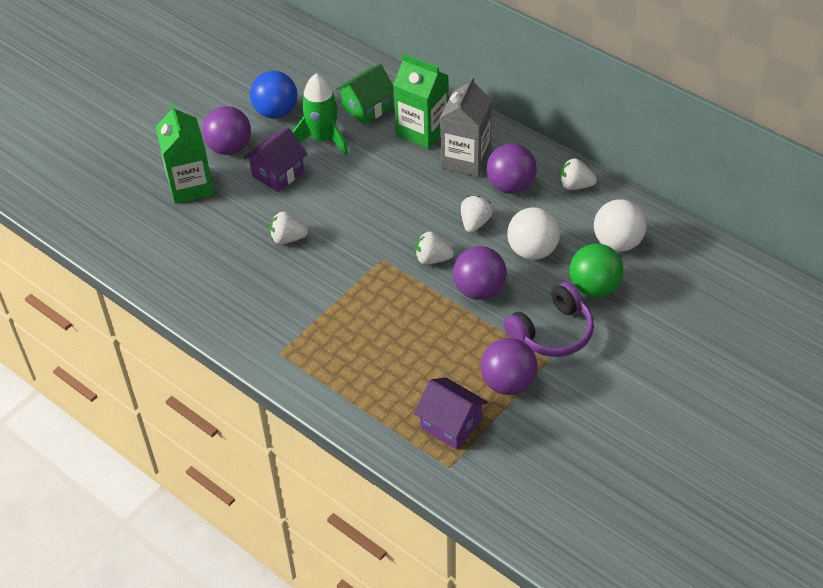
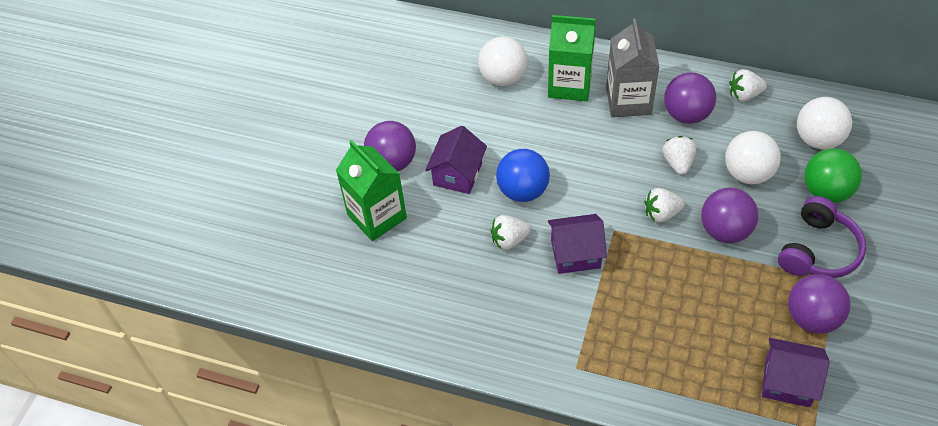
camera: 20 degrees left, 5 degrees up
(276, 112) = (416, 110): blue ball -> blue ball (523, 191)
(322, 139) = (480, 124): green rocket -> none
(336, 267) = (575, 254): none -> purple house
(367, 108) = (503, 78): green house -> white ball

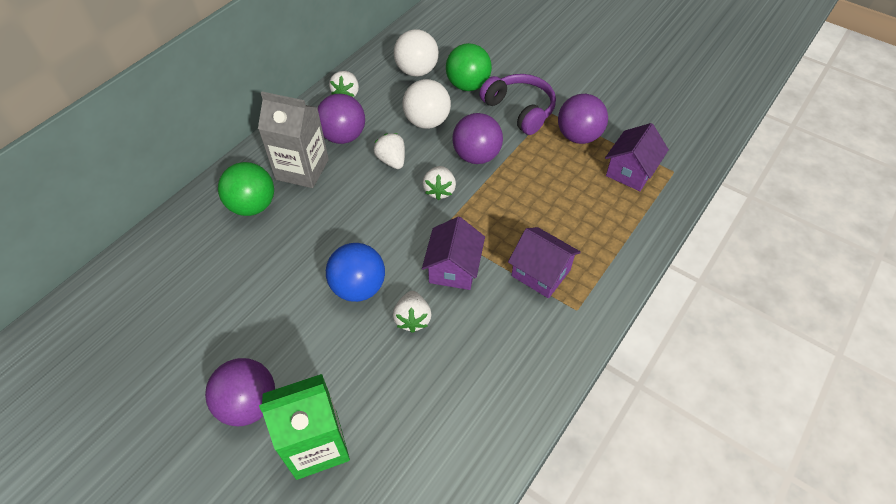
camera: 75 degrees left, 0 degrees up
(457, 174) = (304, 340): purple house -> purple house (540, 273)
(503, 78) = (204, 258): white ball -> none
(570, 85) = (253, 206): green carton -> green ball
(678, 163) = (392, 160): white strawberry -> white strawberry turned 45 degrees clockwise

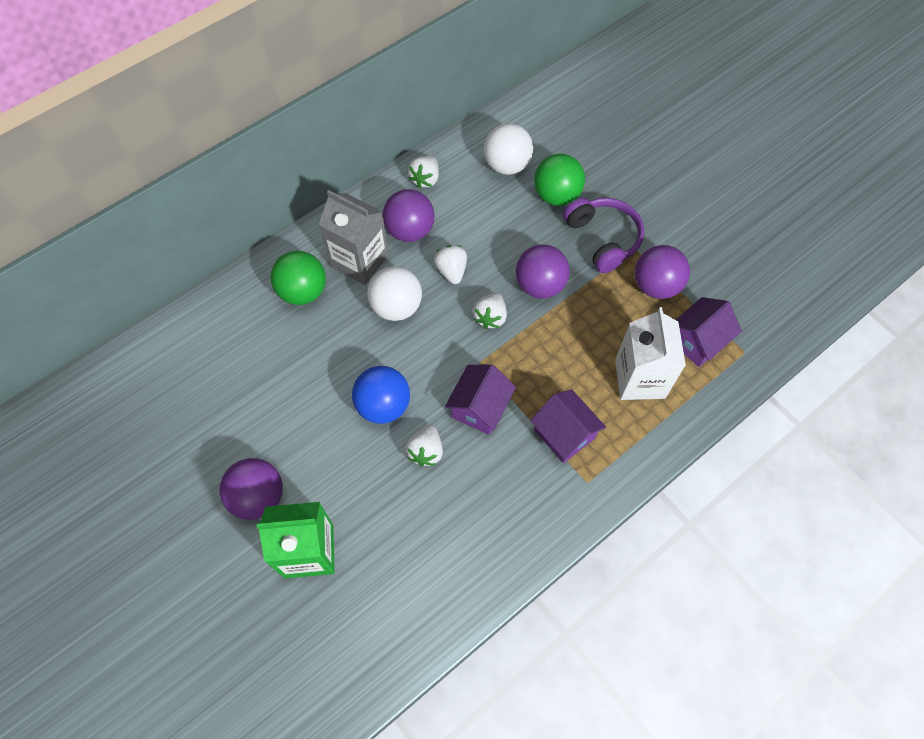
camera: 15 degrees right, 10 degrees up
(427, 122) = (500, 232): white ball -> white ball (396, 307)
(592, 211) = (639, 378): none -> white carton

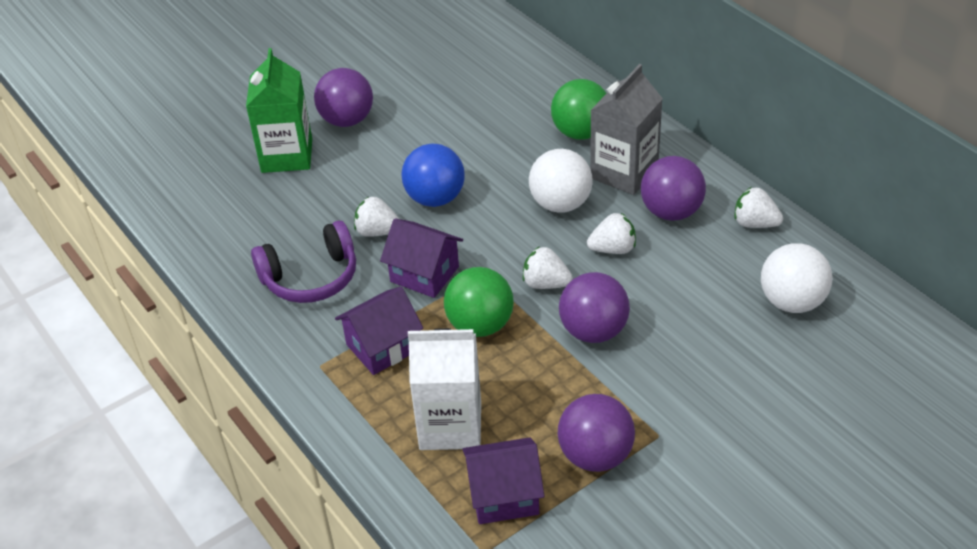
camera: 95 degrees right, 20 degrees down
(556, 195) = (745, 353): green ball -> green ball (480, 325)
(603, 239) = (673, 401): purple headphones -> purple headphones (311, 277)
(697, 341) = (504, 496): purple house -> purple house turned 60 degrees counterclockwise

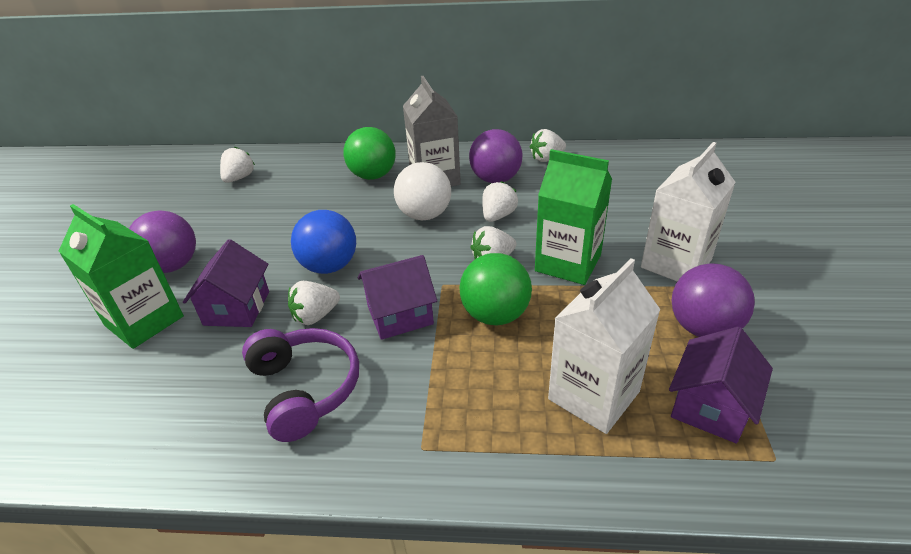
camera: 50 degrees left, 5 degrees down
(311, 277) = (305, 389): purple headphones -> purple headphones turned 45 degrees counterclockwise
(382, 347) = (451, 388): purple house -> purple house (237, 308)
(482, 61) = (239, 178): none -> white strawberry
(593, 331) = (568, 263): purple ball -> green carton
(672, 401) = (676, 263): none -> white carton
(792, 302) = (630, 178): white ball -> none

